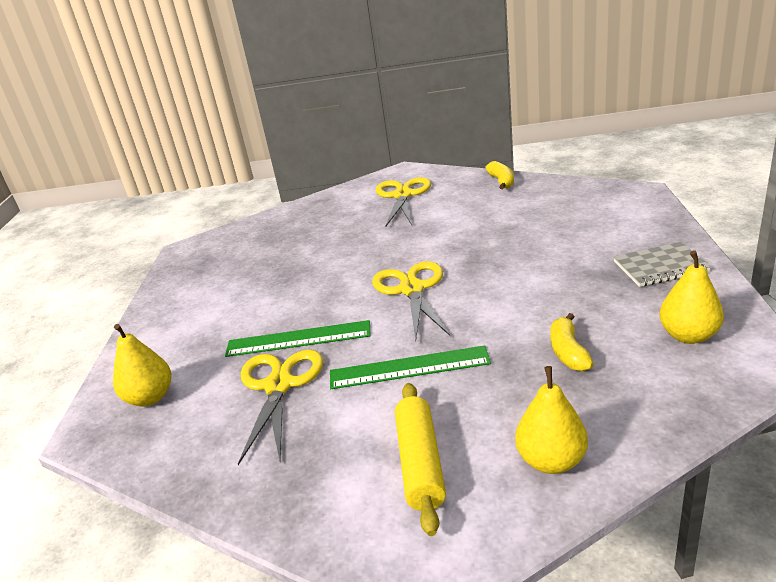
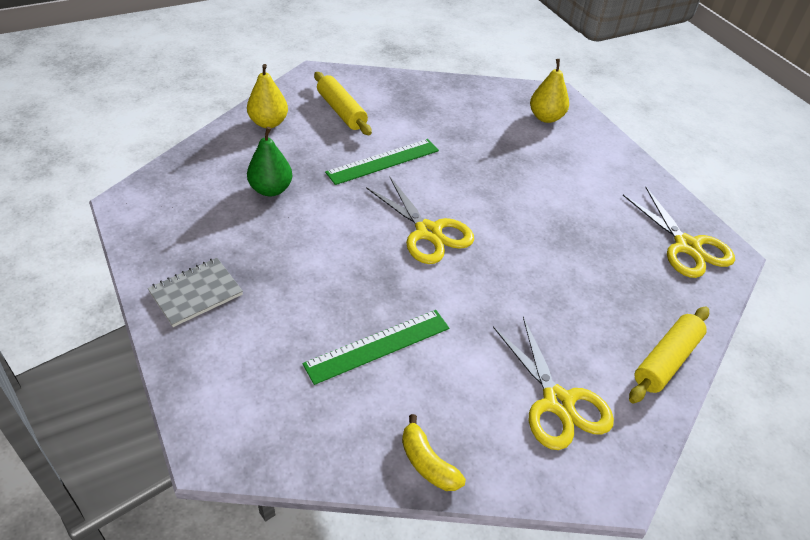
camera: 145 degrees right, 15 degrees up
(279, 386) = (465, 137): yellow scissors -> yellow scissors (687, 246)
(298, 339) = (487, 171): green ruler -> green ruler (378, 346)
(314, 205) = (666, 360): none -> yellow rolling pin
(568, 352) = (271, 189): yellow banana -> green pear
(688, 335) = (180, 216): yellow pear -> none

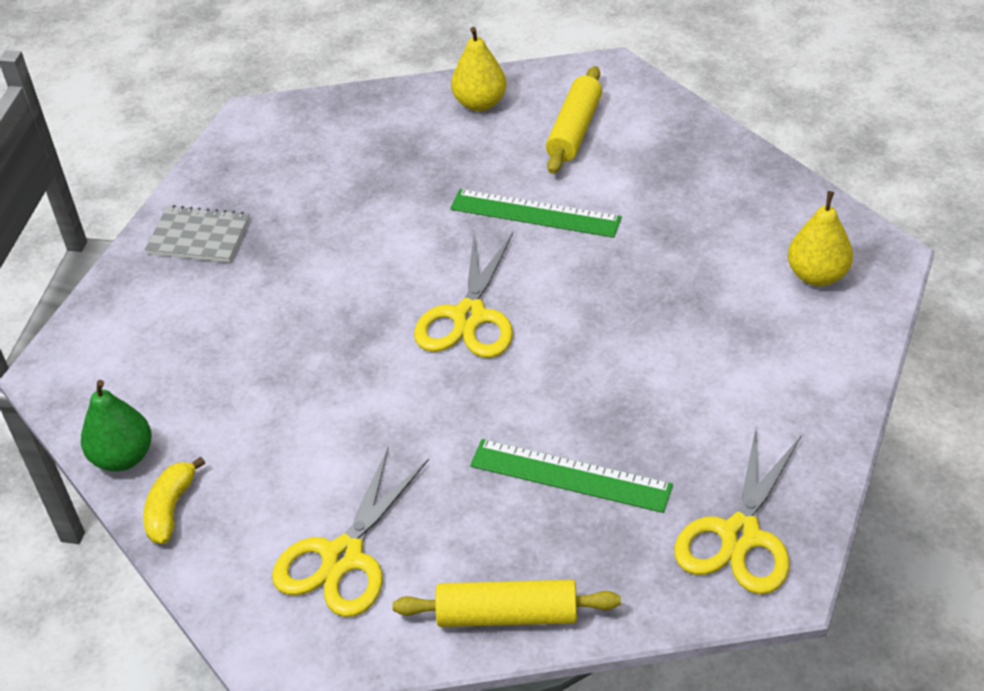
camera: 55 degrees right, 0 degrees up
(271, 189) = (385, 177): green pear -> green pear (123, 457)
(378, 346) = (270, 387): green ruler -> green ruler (570, 476)

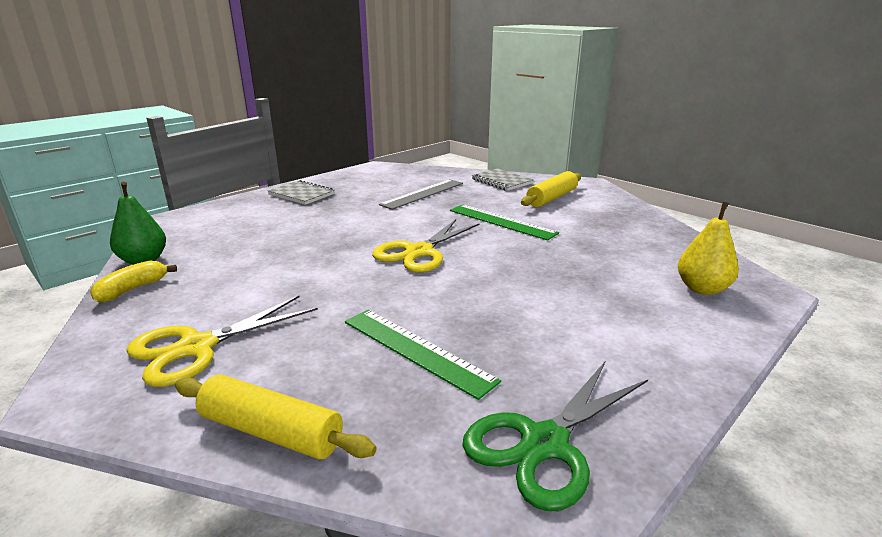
camera: 20 degrees right, 20 degrees down
(383, 176) = (423, 194): none -> grey ruler
(480, 103) = (502, 181): yellow pear -> grey notebook
(740, 535) = (545, 443): yellow scissors -> green scissors

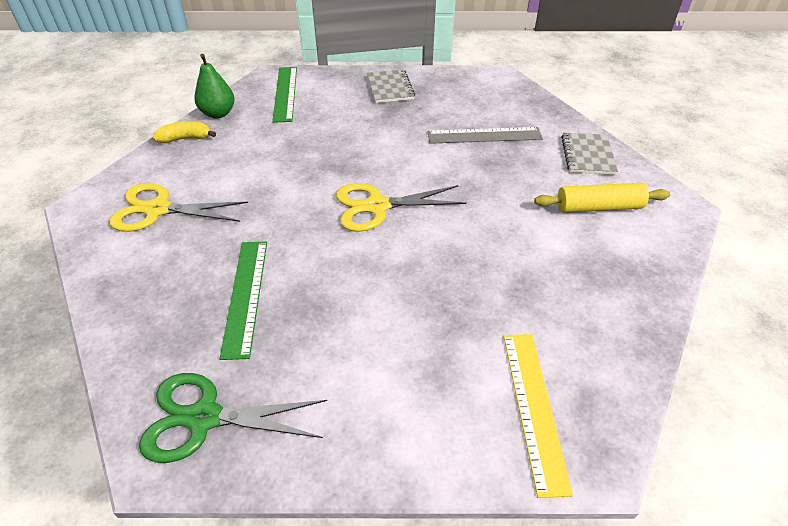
camera: 45 degrees right, 20 degrees up
(271, 431) = (116, 295): yellow rolling pin -> none
(501, 221) = (495, 210): green ruler -> green ruler (285, 93)
(702, 289) = (534, 408): yellow pear -> yellow ruler

